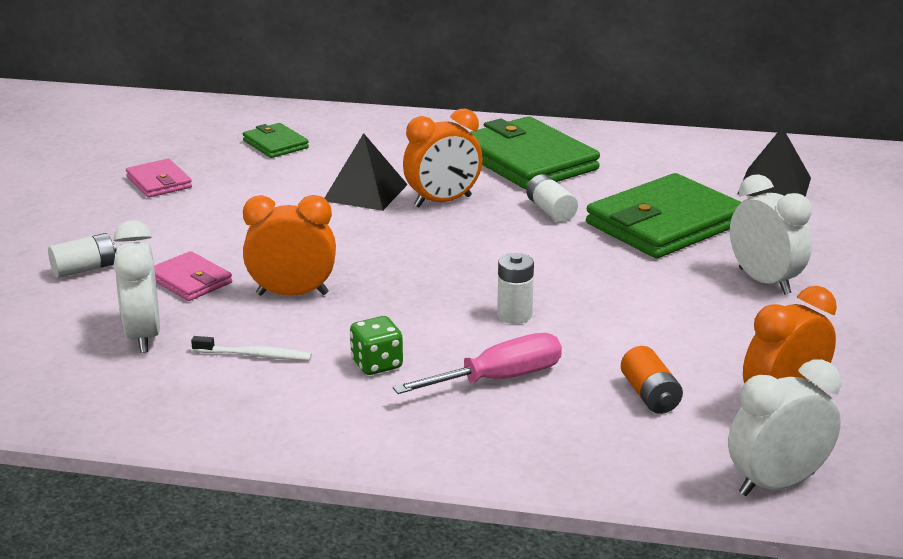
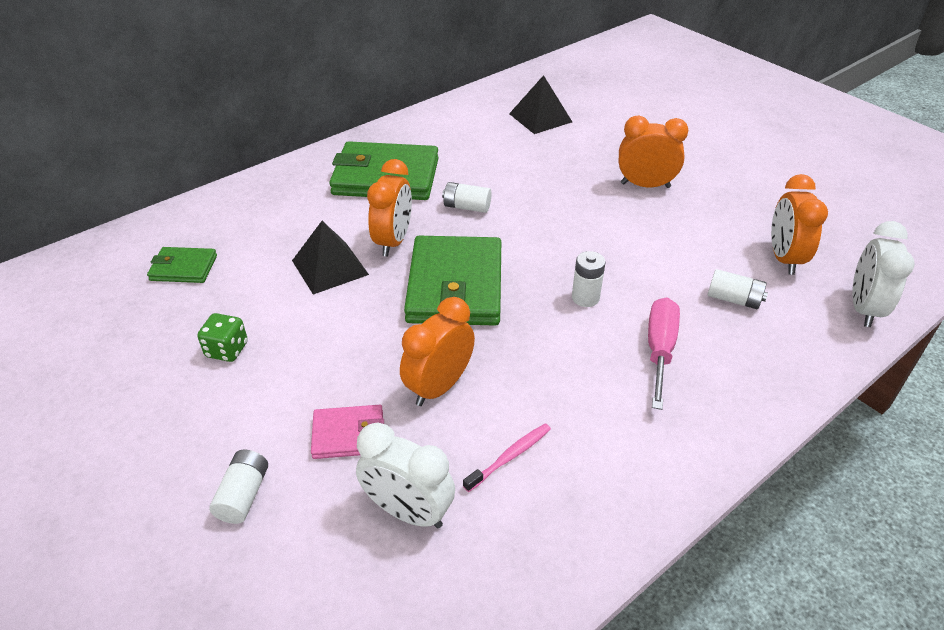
camera: 50 degrees left, 15 degrees up
(159, 182) = (148, 366): pink wallet -> none
(255, 355) = (510, 457): white toothbrush -> pink toothbrush
(377, 364) = (587, 397): green dice -> green dice (227, 350)
(650, 395) = (733, 299): orange battery -> white battery
(665, 224) = (538, 177): green wallet -> green wallet (455, 286)
(764, 281) = (645, 185): white clock -> orange clock

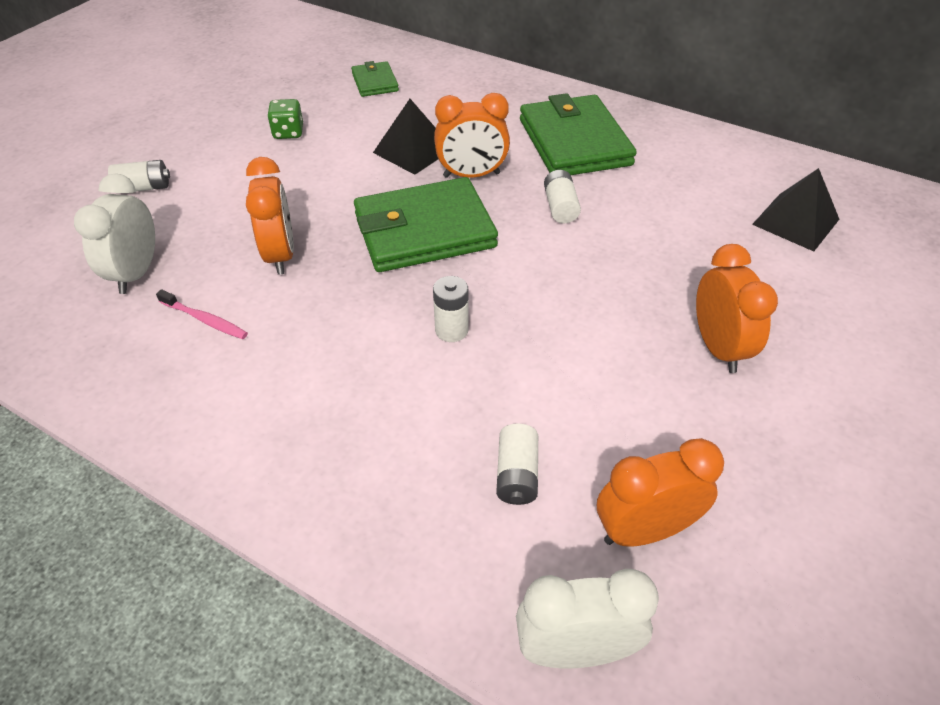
camera: 70 degrees right, 5 degrees up
(348, 434) = (212, 219): pink wallet -> none
(439, 387) = (280, 255): orange clock -> orange clock turned 60 degrees clockwise
(659, 350) = (389, 409): pink screwdriver -> none

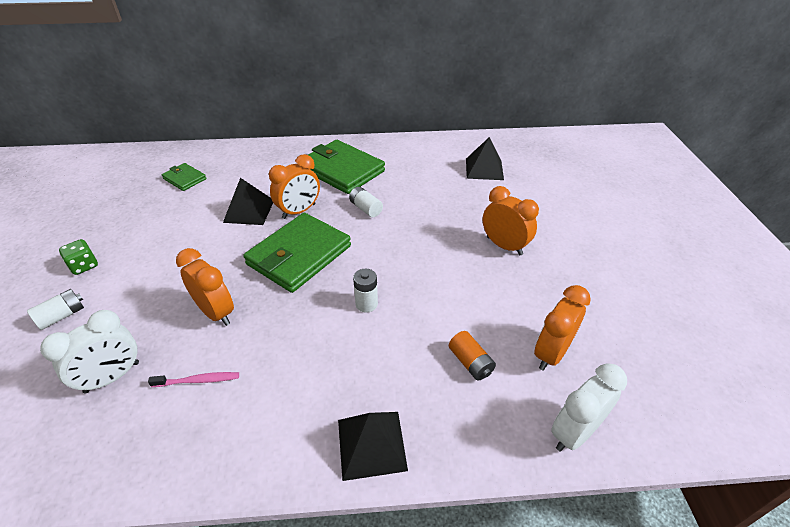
camera: 35 degrees left, 5 degrees down
(136, 273) = (112, 377): white clock -> white clock turned 105 degrees counterclockwise
(288, 133) = (149, 233): green dice -> green dice (84, 266)
(312, 495) = (371, 444): none -> black pyramid
(516, 475) = (470, 362): white battery -> orange battery

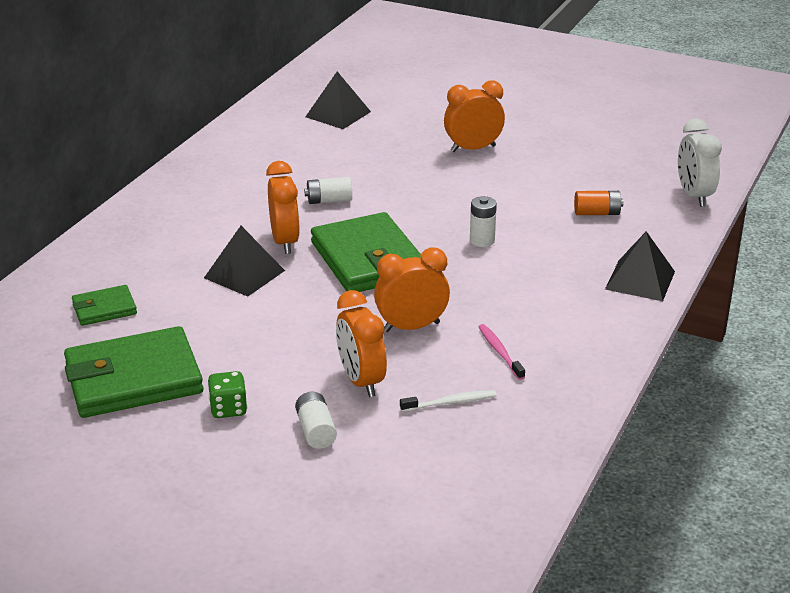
camera: 60 degrees left, 10 degrees down
(112, 377) = (450, 402): white clock -> white toothbrush
(198, 380) = (500, 352): pink toothbrush -> pink toothbrush turned 45 degrees counterclockwise
(342, 170) = (231, 194): green wallet -> green wallet (133, 379)
(551, 353) = (618, 176): orange clock -> orange clock (361, 381)

